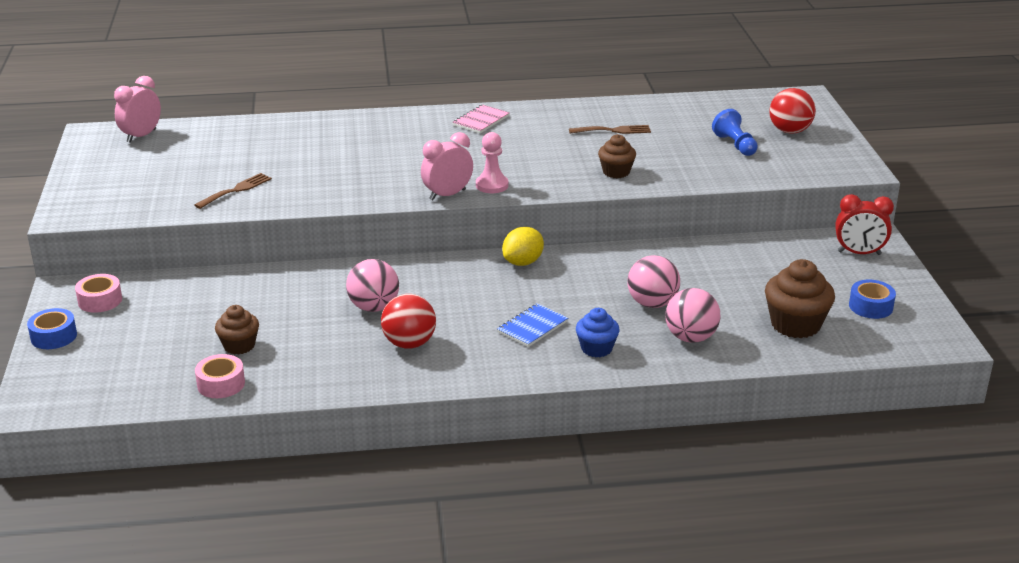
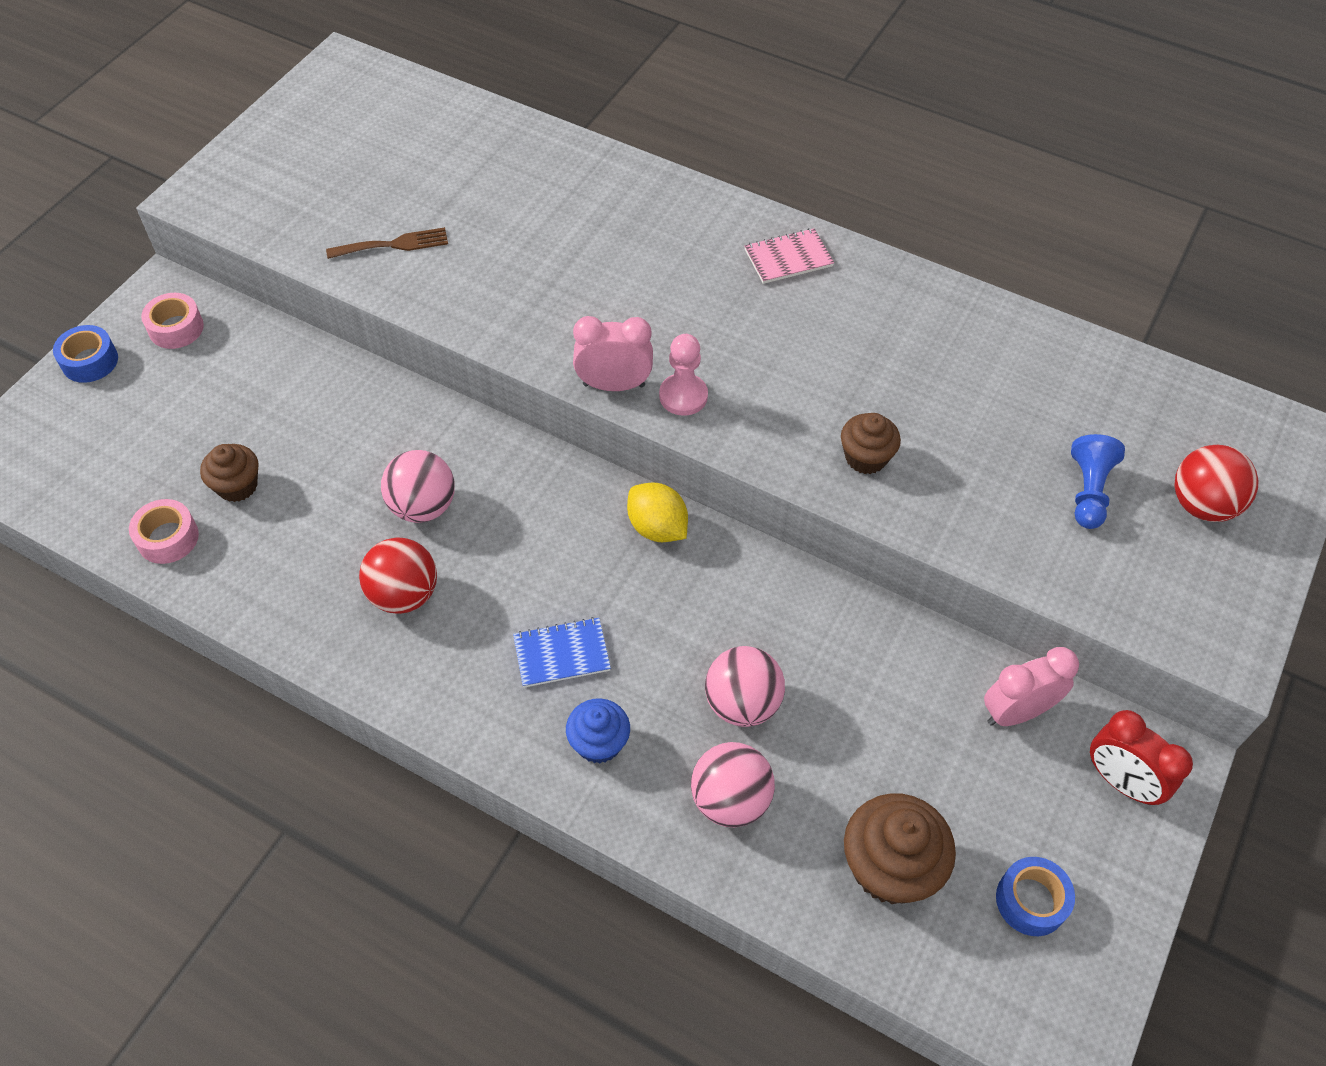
camera: 35 degrees right, 25 degrees up
(141, 136) = (385, 93): pink clock -> pink clock (1016, 712)
(523, 262) = (657, 528): yellow lemon -> yellow lemon turned 60 degrees clockwise
(614, 130) = (944, 369): brown fork -> none

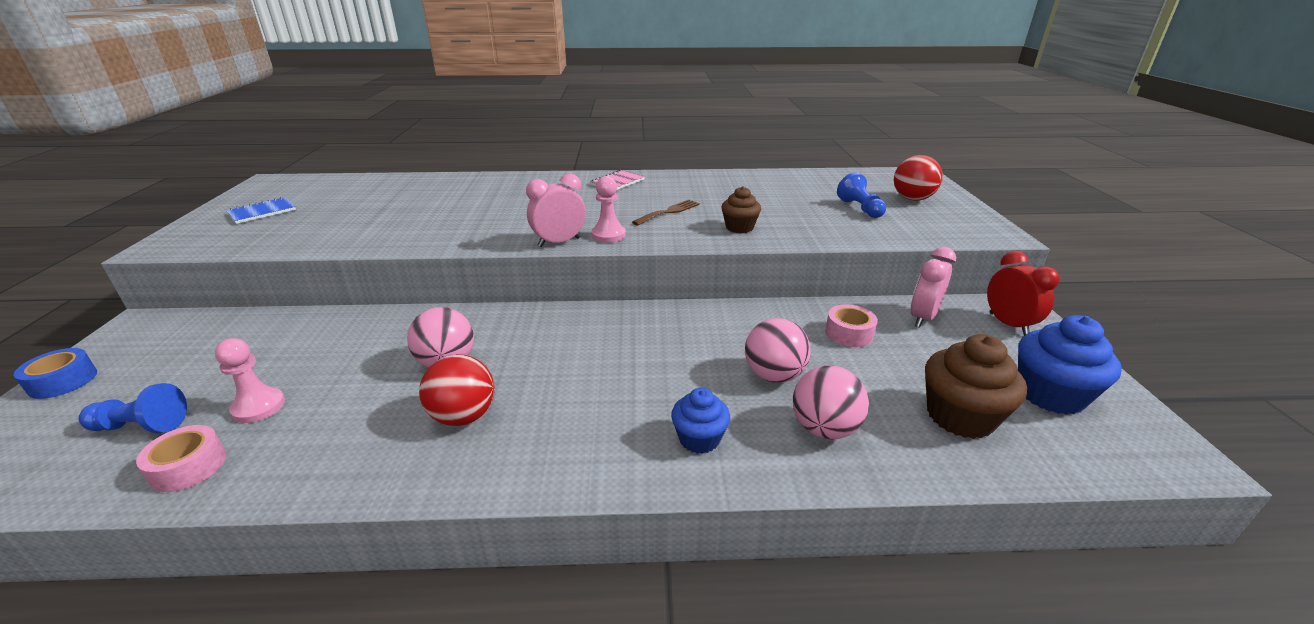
camera: 30 degrees left, 25 degrees down
(142, 463) = (142, 426): none -> blue pawn
(176, 328) = (159, 339): pink tape -> pink tape (849, 333)
(237, 486) = (259, 407): brown cupcake -> pink pawn
(394, 245) = (351, 230): brown fork -> brown fork (669, 212)
(562, 654) = (623, 400): blue notebook -> blue notebook (262, 212)
(657, 528) = (632, 317): yellow lemon -> none
(1031, 901) = (1050, 394): blue tape -> blue cupcake
(1120, 781) = (1008, 324): red clock -> red clock turned 120 degrees counterclockwise

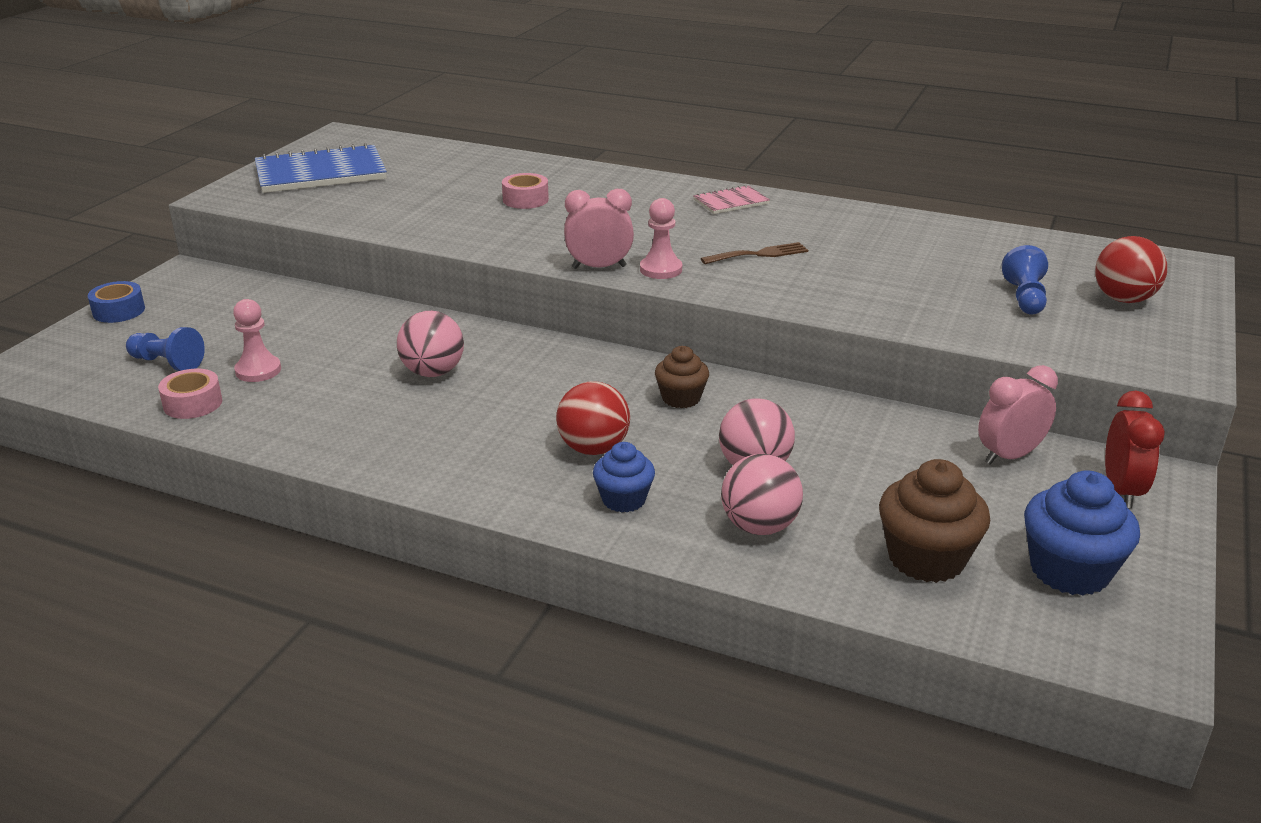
camera: 25 degrees right, 0 degrees up
(262, 212) = (321, 173): blue notebook -> blue notebook, size x1.99
(463, 416) = (422, 423): red ball -> red ball (593, 449)
(739, 227) = (828, 291): brown cupcake -> brown cupcake (681, 398)
(849, 333) = (890, 449): pink tape -> pink tape (525, 200)

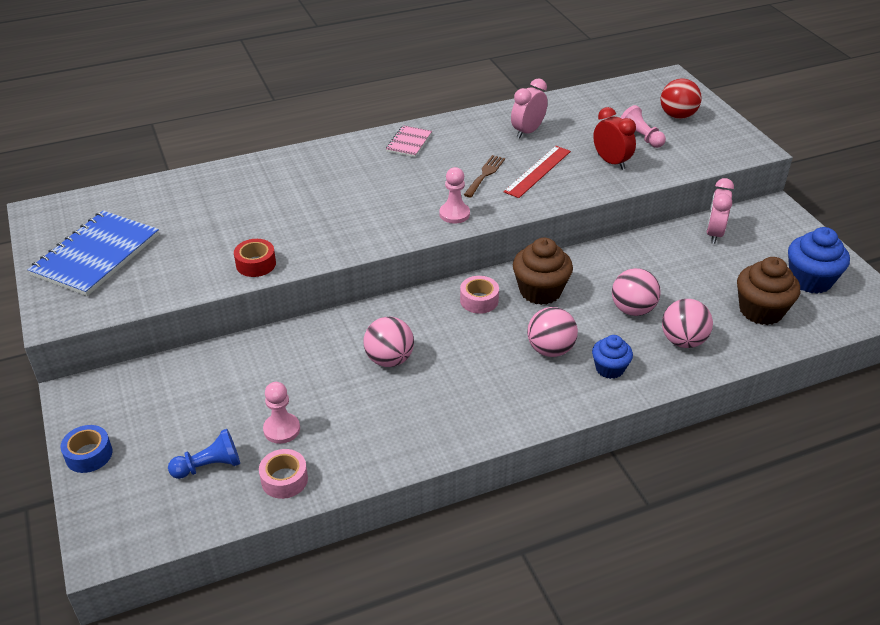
camera: 45 degrees left, 10 degrees up
(415, 227) = (256, 264): none -> red tape
(525, 200) = (286, 203): pink tape -> pink tape (479, 300)
(593, 449) = (550, 350): red ball -> pink ball
(599, 267) = (419, 231): pink clock -> pink clock (527, 131)
(681, 398) = (540, 291): brown cupcake -> brown cupcake, size x1.61
(825, 275) = (537, 171): none -> red ruler
(1024, 298) = (640, 137): blue pawn -> pink pawn
(1121, 491) = (773, 226): red clock -> red clock (611, 162)

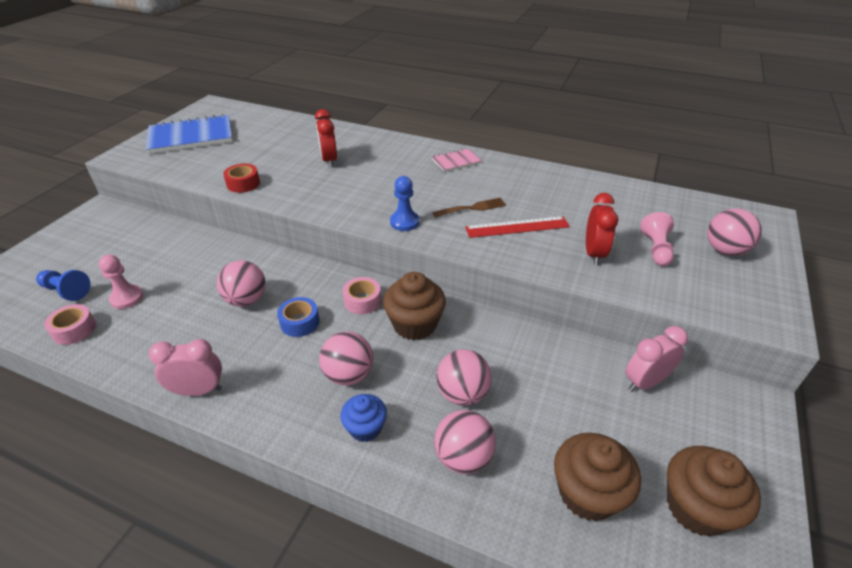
camera: 45 degrees right, 0 degrees up
(89, 455) = (46, 243): blue tape -> blue tape (300, 322)
(296, 200) = (329, 160): none -> red clock
(454, 214) = (404, 222): pink pawn -> blue pawn
(527, 131) = (557, 195): pink clock -> pink clock (198, 390)
(677, 116) = (725, 250): red ball -> pink ball
(810, 280) = (696, 507): blue cupcake -> brown cupcake

